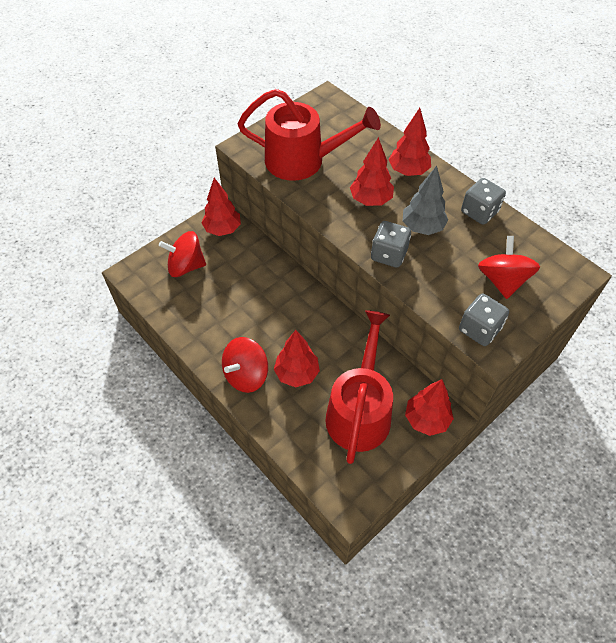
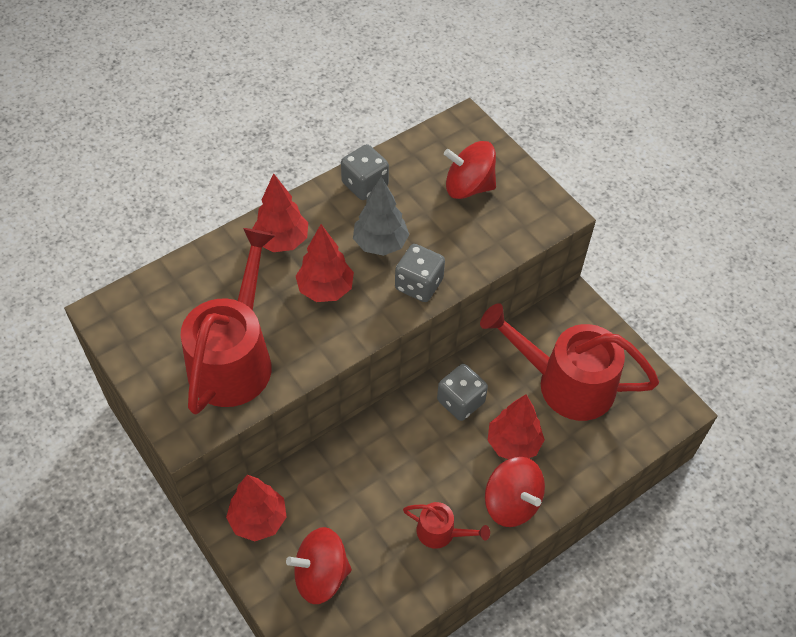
camera: 85 degrees left, 0 degrees up
(186, 266) = (321, 575): red spinning top -> red spinning top turned 75 degrees clockwise
(219, 331) = (441, 532): none -> red watering can
(426, 419) = (578, 320): red tree -> none
(479, 329) = (532, 221): grey dice -> grey dice (460, 401)

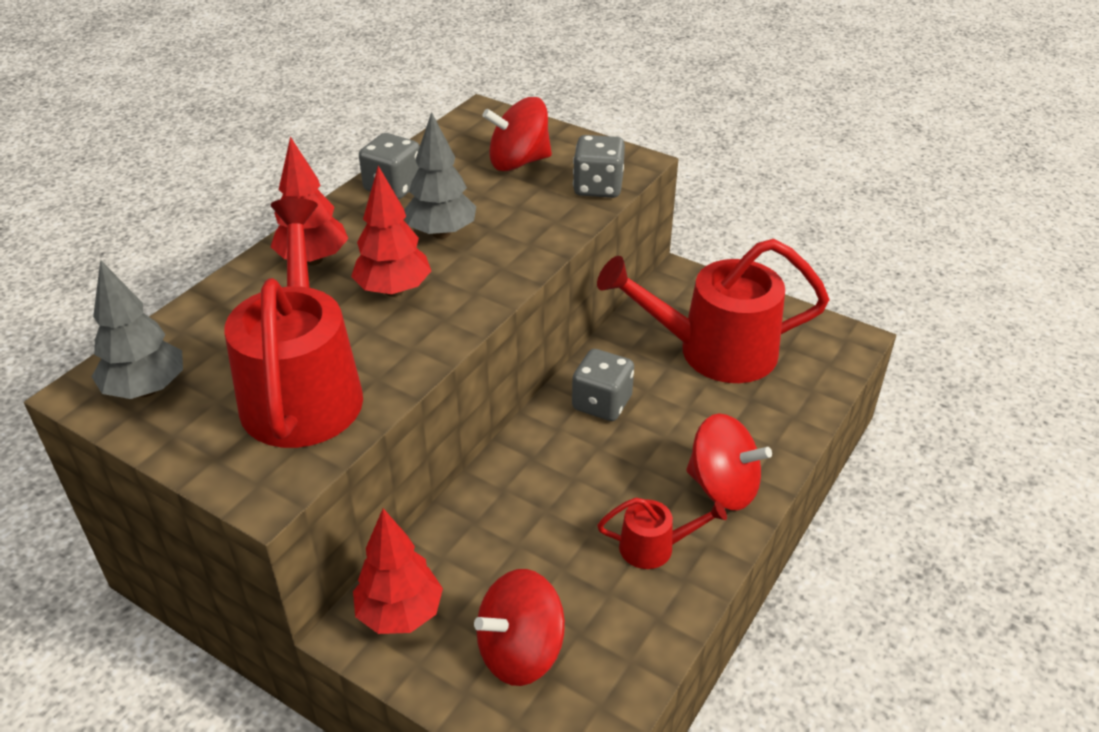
camera: 20 degrees left, 15 degrees down
(138, 324) = (146, 389): none -> grey tree
(419, 284) = (510, 258): grey dice -> grey dice (598, 187)
(513, 444) = (689, 427): red tree -> none

